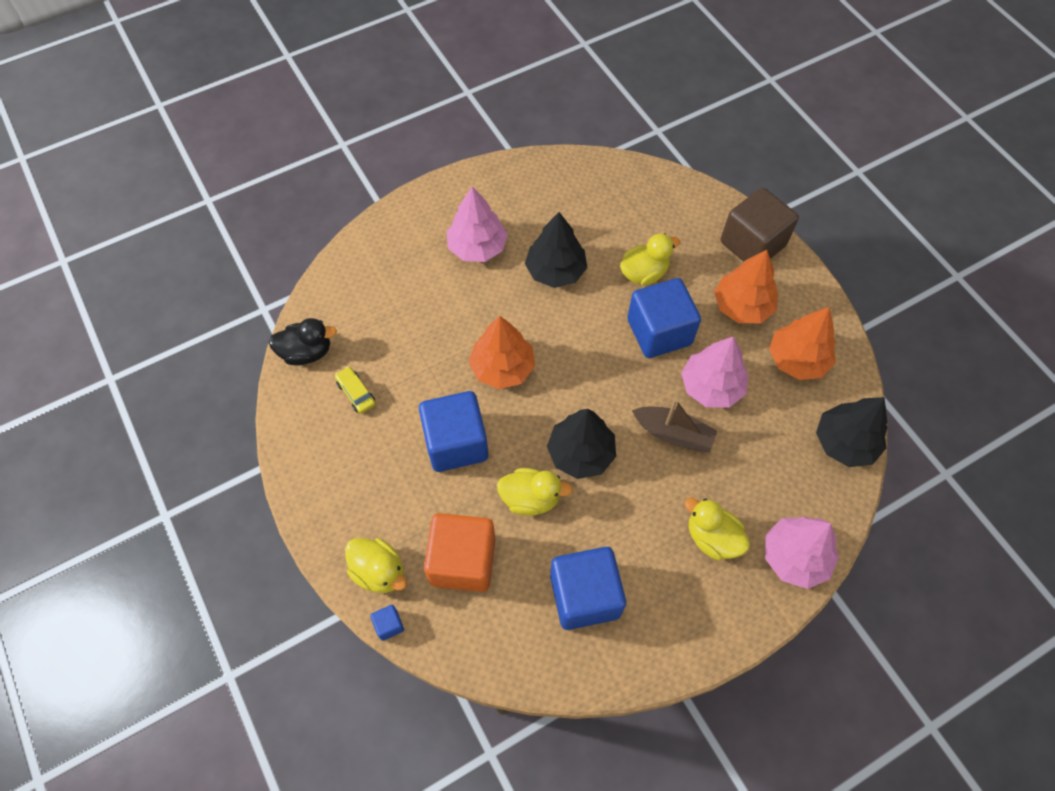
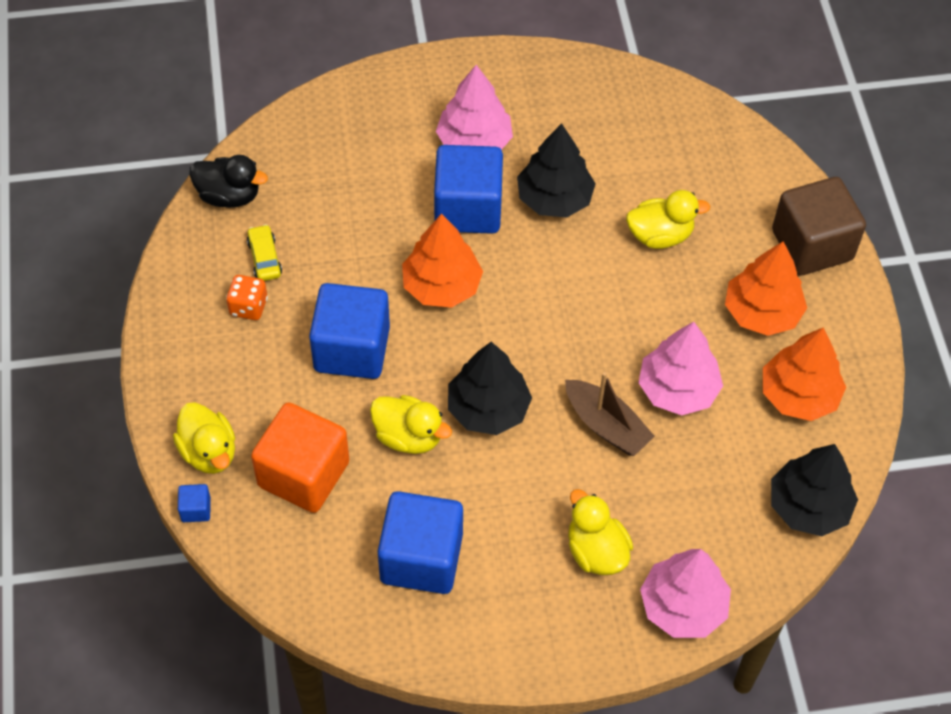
camera: 20 degrees right, 5 degrees down
(360, 437) = (248, 307): none -> orange dice
(659, 332) = (645, 308): blue cube -> blue cube (468, 208)

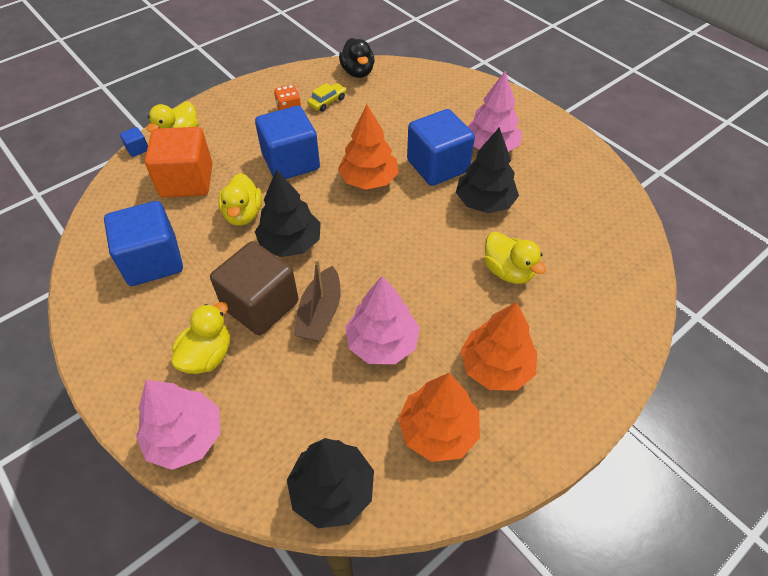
camera: 60 degrees right, 5 degrees down
(812, 245) = (590, 373): brown cube -> brown cube (260, 305)

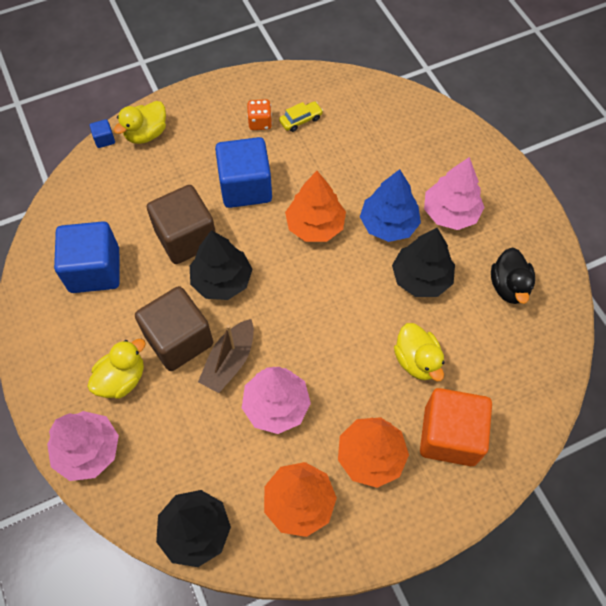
camera: 15 degrees right, 10 degrees up
(187, 181) = (142, 187): orange cube -> orange cube (449, 435)
(243, 214) = (186, 238): yellow duck -> brown cube
(358, 72) = (342, 88): black duck -> black duck (508, 286)
(437, 166) = (388, 224): blue cube -> blue tree

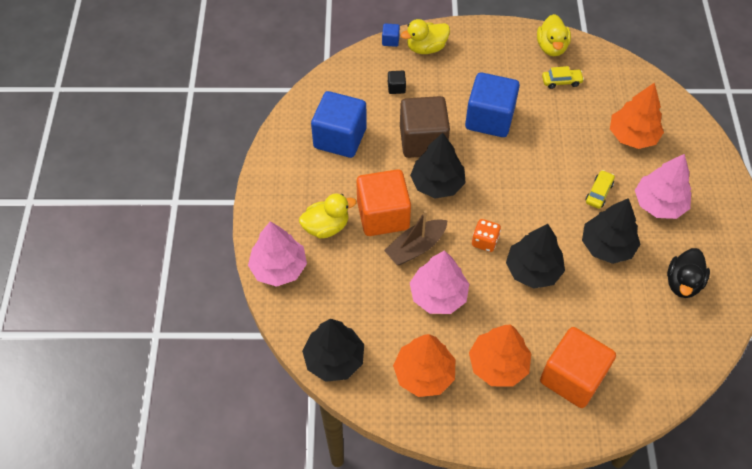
camera: 25 degrees right, 5 degrees down
(133, 190) = (396, 88): none -> black cube
(179, 340) = (383, 215): brown cube -> orange cube
(260, 122) = (525, 71): orange dice -> orange dice (484, 241)
(315, 225) = (534, 170): orange tree -> orange tree (632, 136)
(360, 335) = (533, 270): none -> black tree
(388, 224) = (599, 193): blue tree -> yellow car
(417, 360) = (572, 309): yellow duck -> yellow duck (551, 47)

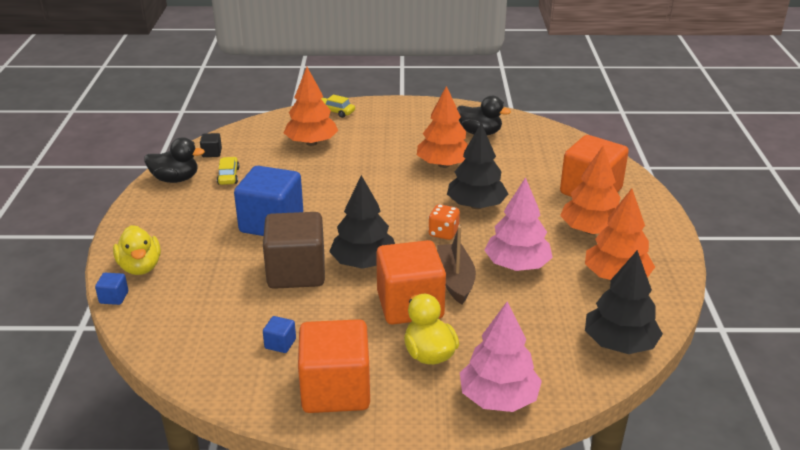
camera: 90 degrees left, 25 degrees down
(292, 172) = (335, 390): none -> orange cube
(340, 138) = (280, 344): blue cube -> blue cube, size x0.40
(396, 88) = (202, 293): black cube -> black cube (212, 153)
(416, 247) = (455, 280): brown boat -> brown boat turned 150 degrees counterclockwise
(551, 47) = (175, 179): yellow duck -> black duck
(599, 193) = (380, 165): yellow car -> yellow car (335, 112)
(607, 246) = (443, 165): black tree -> orange tree
(659, 204) = (394, 136): pink tree -> none

